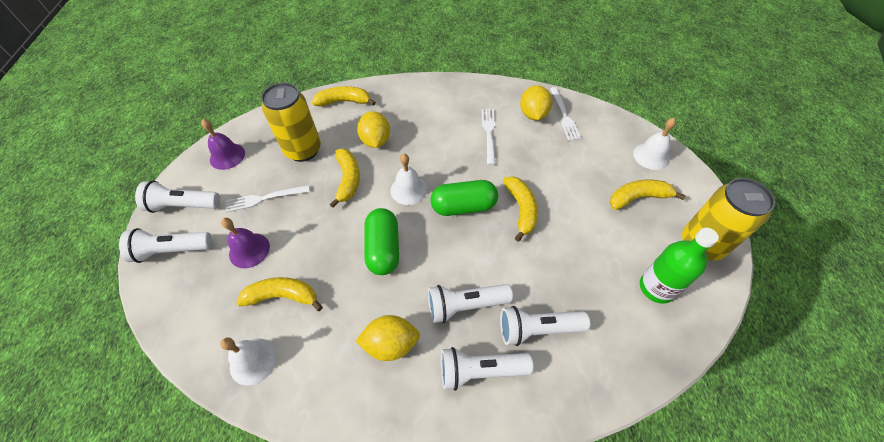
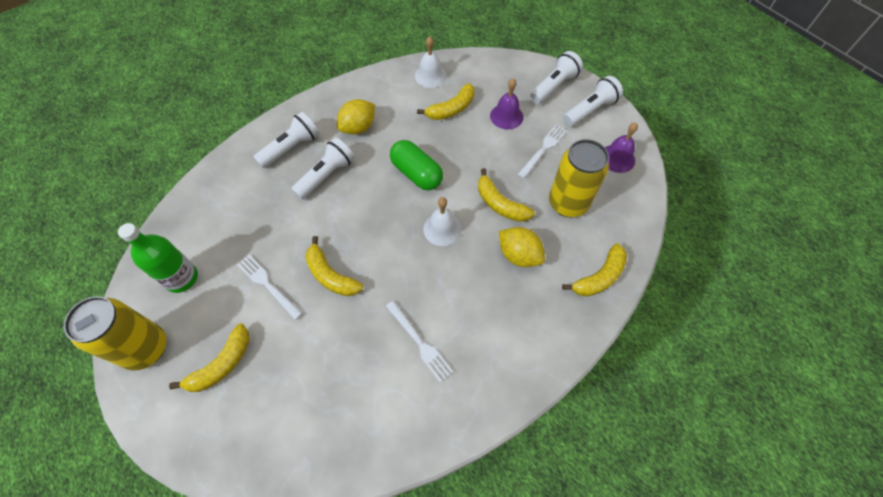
camera: 140 degrees right, 5 degrees up
(464, 206) = (383, 245): green capsule -> none
(533, 114) = (390, 409): yellow lemon -> none
(537, 329) = (266, 192): white flashlight -> none
(564, 115) = (352, 434): white fork -> white fork (267, 285)
(651, 156) = (222, 439): white bell -> none

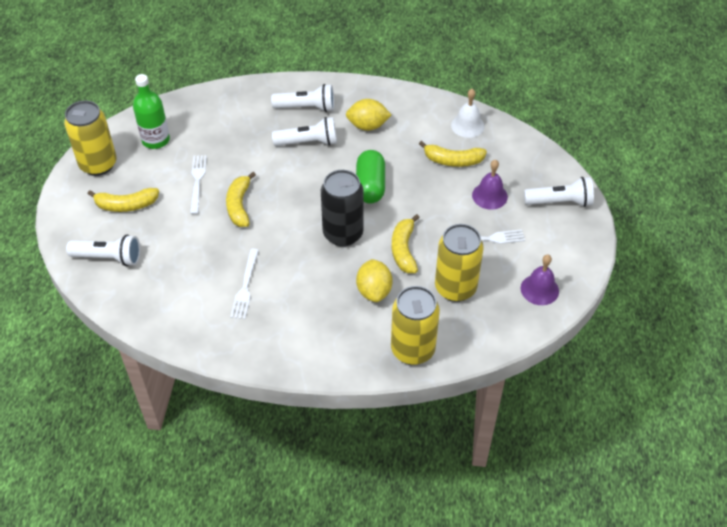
camera: 45 degrees right, 10 degrees down
(442, 229) = (343, 234): white bell -> black can
(590, 110) = (566, 240): white flashlight -> white flashlight (109, 258)
(599, 277) = (412, 350): yellow banana -> yellow can

